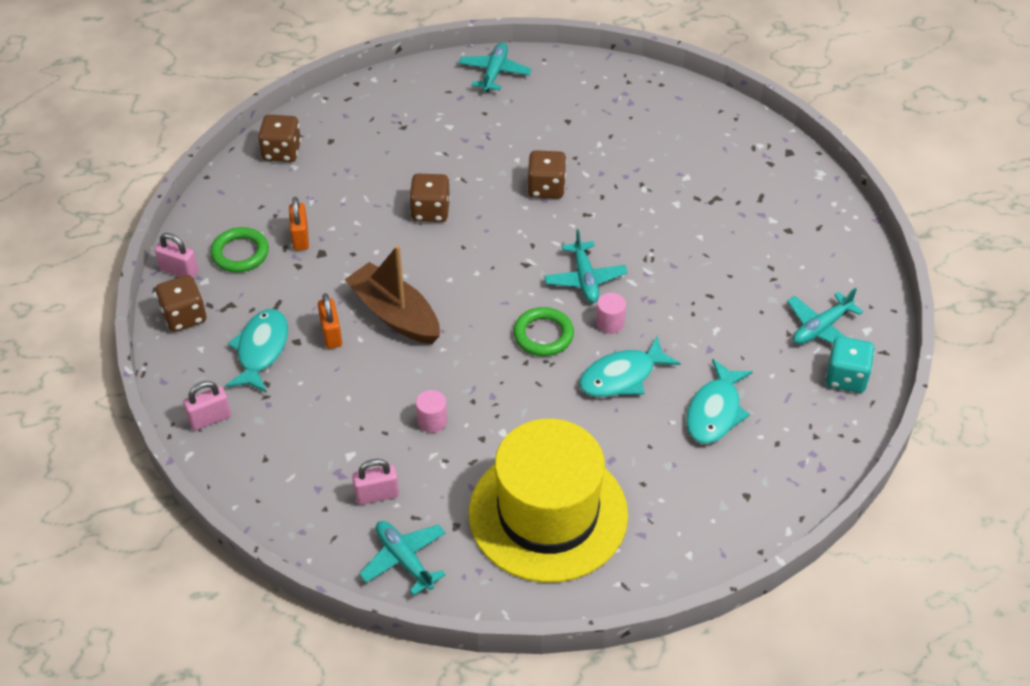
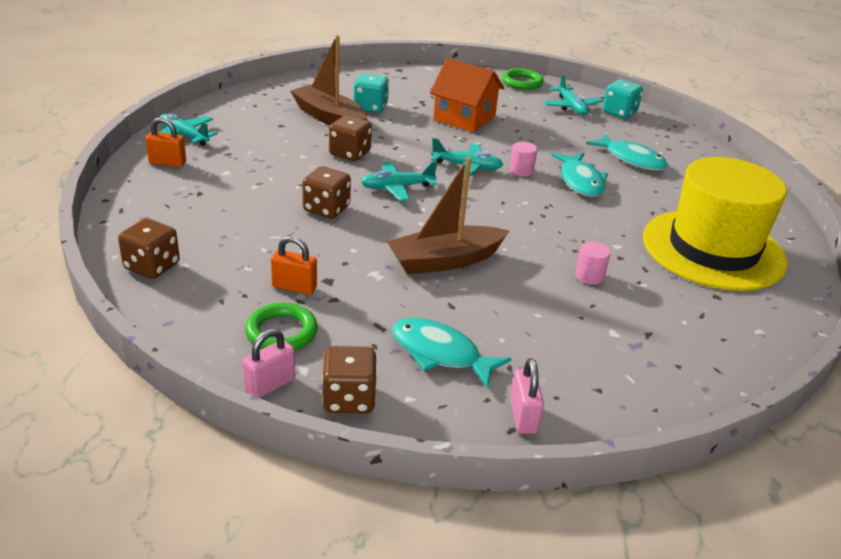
camera: 70 degrees left, 15 degrees down
(331, 334) = (447, 303): orange padlock -> orange padlock (167, 163)
(377, 495) = (669, 329): pink padlock -> none
(404, 560) = (752, 334): turquoise plane -> turquoise plane (397, 188)
(543, 335) = (517, 199): green ring -> green ring (522, 83)
(612, 146) = (329, 118): none -> brown boat
(664, 165) = (370, 107): none -> turquoise dice
(702, 244) = (464, 118): none -> orange house

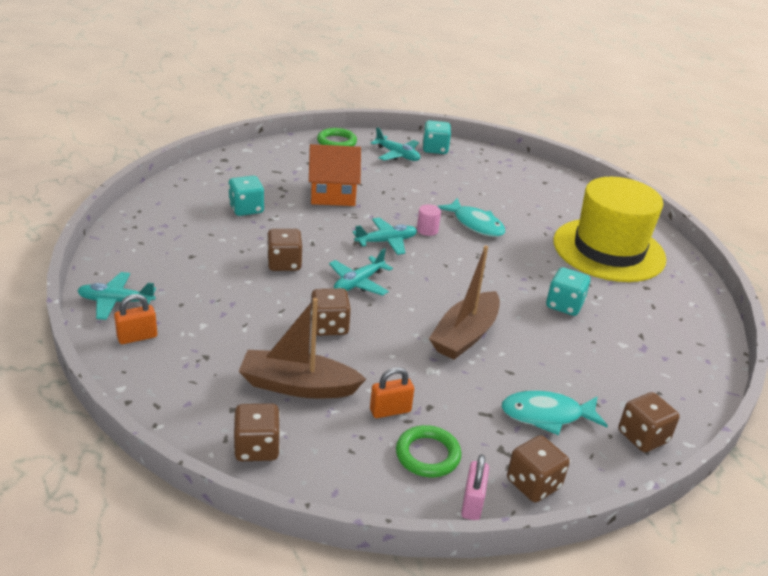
camera: 35 degrees left, 0 degrees up
(329, 118) = (225, 233): brown boat -> brown boat (298, 386)
(523, 416) = (642, 437): pink padlock -> brown dice
(589, 276) = (564, 305): pink cylinder -> turquoise dice
(631, 159) = (486, 191): turquoise fish -> none

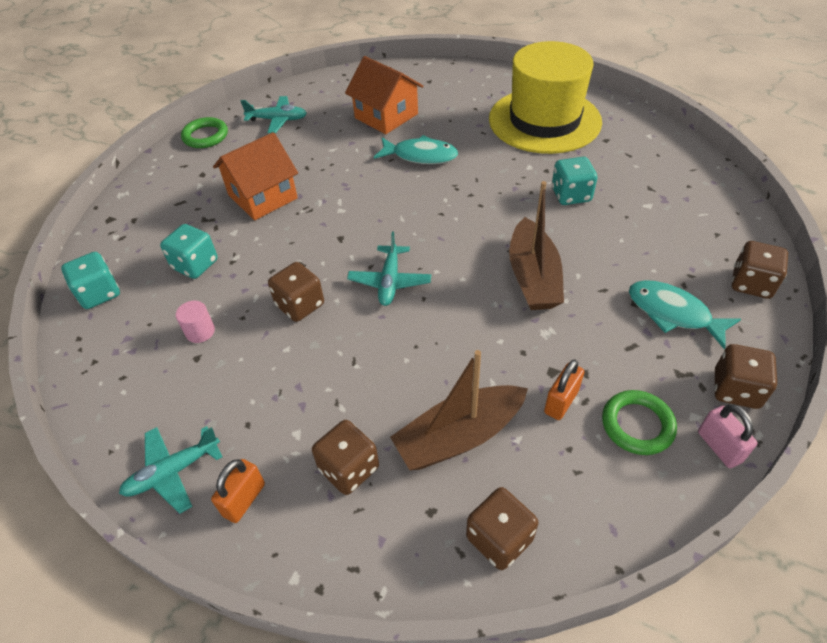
camera: 30 degrees left, 15 degrees up
(329, 326) = (415, 348): brown dice -> brown dice (349, 468)
(386, 242) = (366, 220): turquoise plane -> none
(427, 230) = (388, 186): pink cylinder -> pink cylinder (200, 331)
(435, 149) = (304, 96): turquoise dice -> turquoise dice (99, 293)
(481, 188) = (386, 116): none -> orange house
(547, 415) = (673, 313): turquoise fish -> turquoise fish turned 75 degrees clockwise

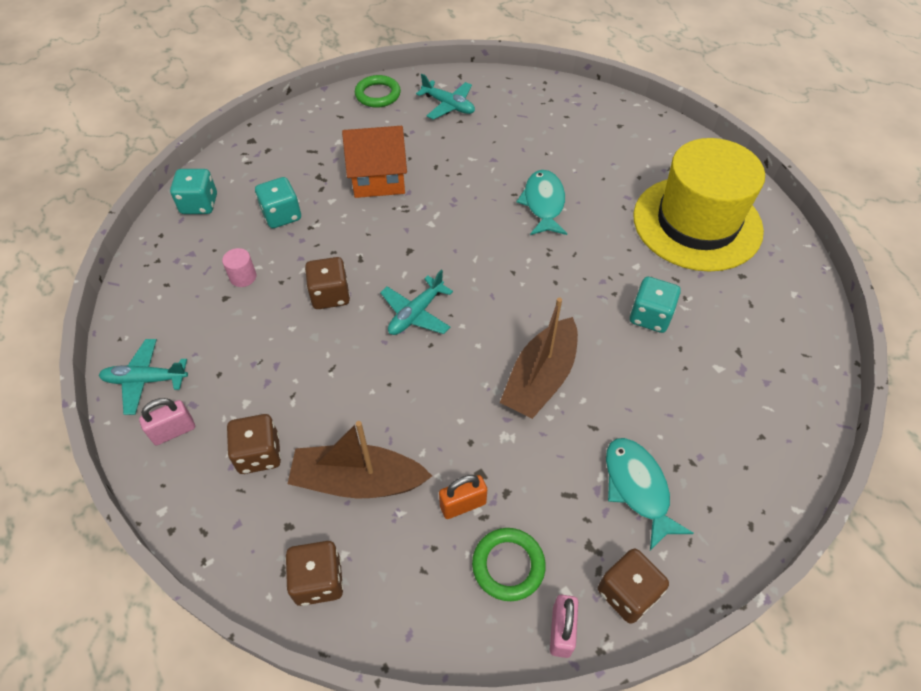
camera: 30 degrees right, 5 degrees up
(244, 500) = (173, 431): orange padlock -> pink padlock
(386, 116) = (547, 146): orange house -> none
(420, 156) = (543, 203): turquoise fish -> turquoise fish turned 135 degrees counterclockwise
(751, 283) = (746, 506): brown dice -> none

